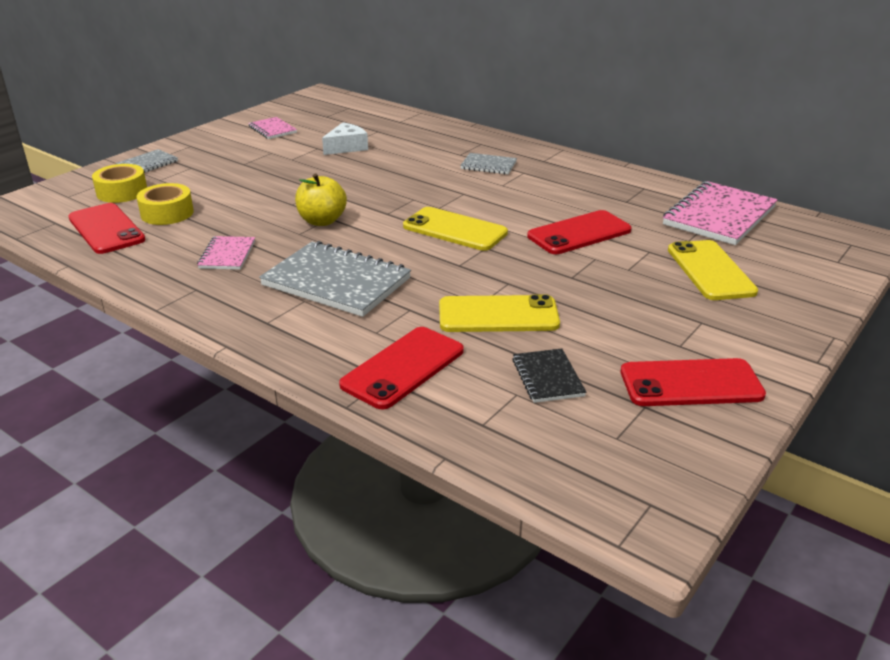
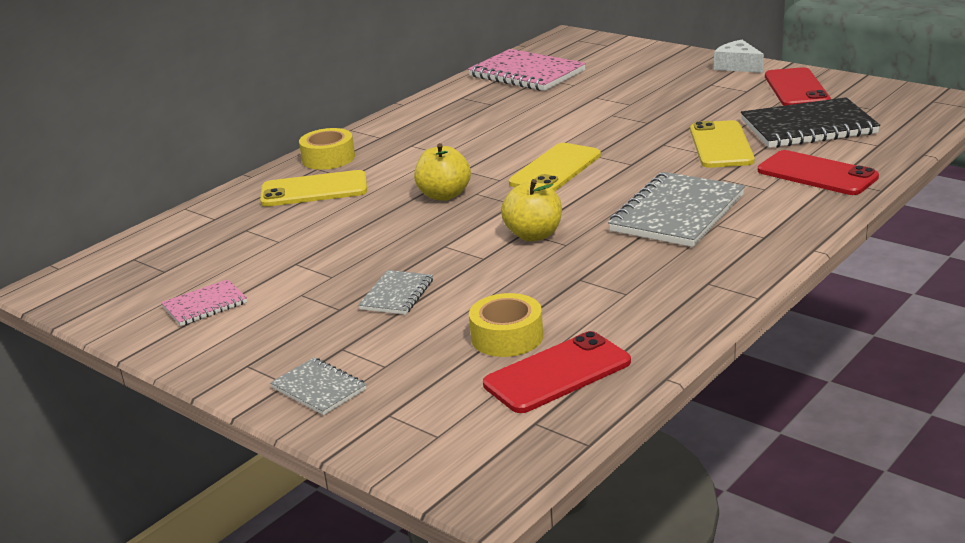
camera: 85 degrees left, 5 degrees down
(122, 192) = (428, 388): yellow tape -> yellow tape (328, 158)
(227, 255) = (625, 277): pink notebook -> none
(346, 147) = (301, 244): white cheese -> white cheese (737, 66)
(413, 187) = (444, 195): none -> yellow apple
(488, 165) = (388, 161): grey notebook -> grey notebook (396, 295)
(548, 377) = (808, 127): black notebook -> black notebook, size x1.93
(579, 233) = (562, 120): red phone -> none
(710, 270) = (628, 79): yellow phone -> yellow phone (314, 190)

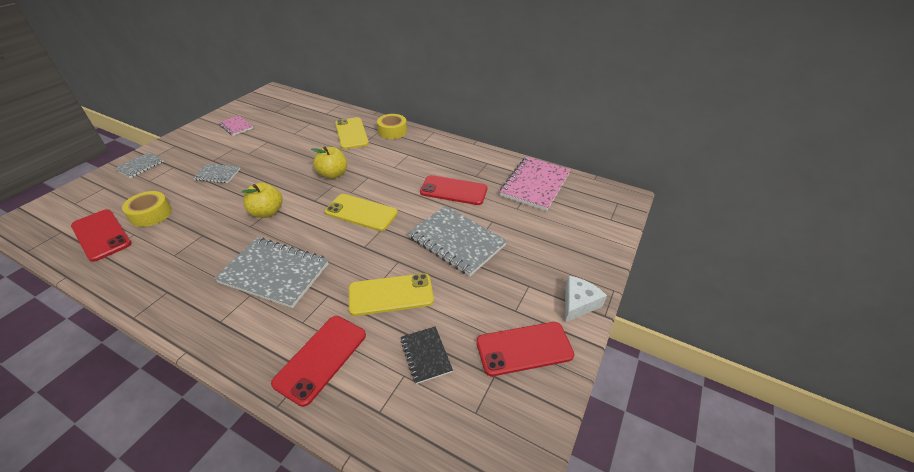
camera: 75 degrees right, 15 degrees up
(522, 116) = (453, 190): none -> red phone
(631, 114) = (456, 241): none -> grey notebook
(808, 127) = (426, 355): black notebook -> black notebook, size x0.52

